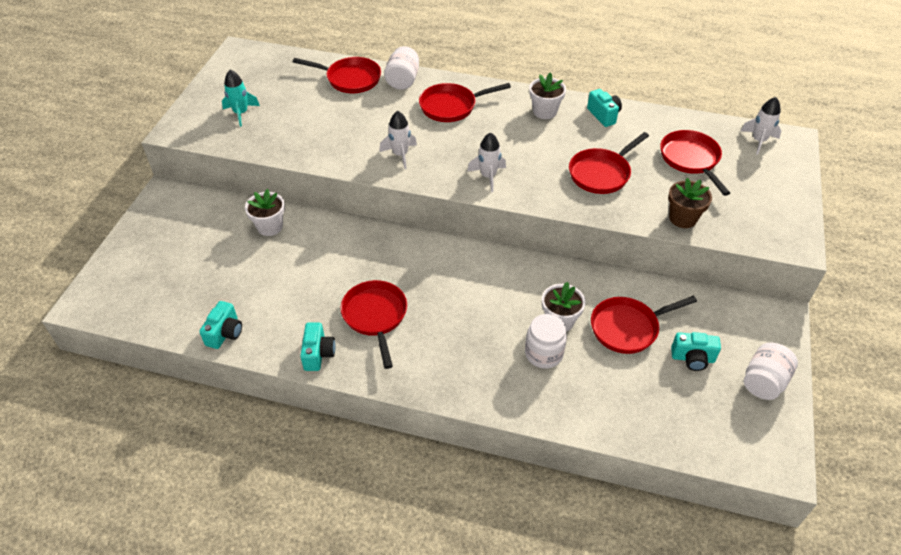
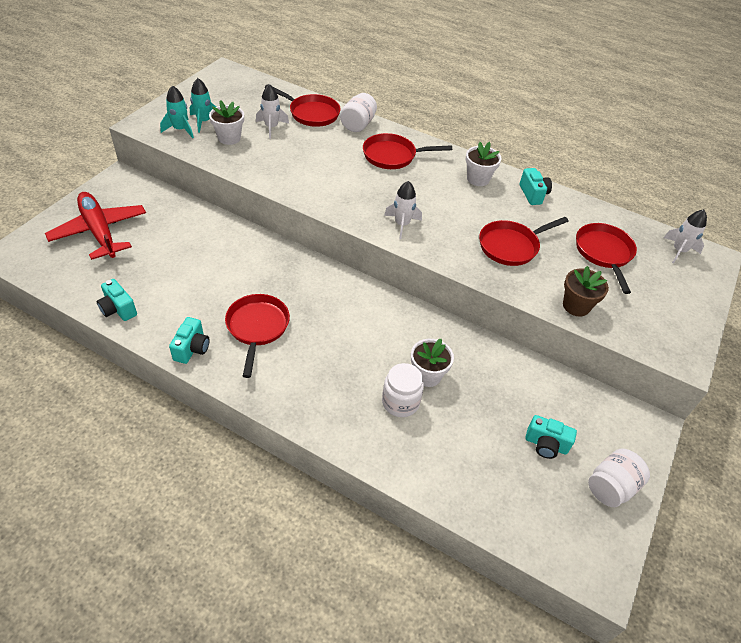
camera: 10 degrees right, 0 degrees up
(168, 257) = (99, 231): none -> red plane
(220, 127) = (180, 130): none -> turquoise rocket
(225, 333) = (118, 309): turquoise camera -> turquoise camera turned 105 degrees clockwise
(270, 227) = (197, 226): white flower pot -> white flower pot (229, 138)
(400, 155) = (329, 187): white rocket -> white rocket (271, 127)
(628, 328) = (491, 398): red pan -> none

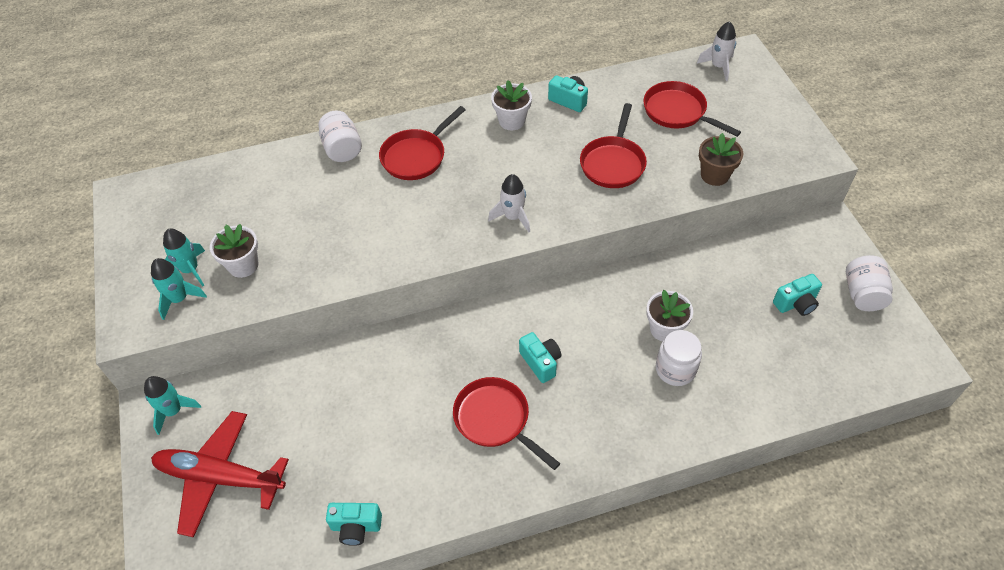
camera: 40 degrees left, 5 degrees up
(124, 187) = (173, 411): none -> turquoise rocket
(192, 348) = (471, 492): turquoise camera -> turquoise camera (540, 362)
(271, 127) = (267, 219): white rocket -> none
(311, 113) = (283, 172): red pan -> none

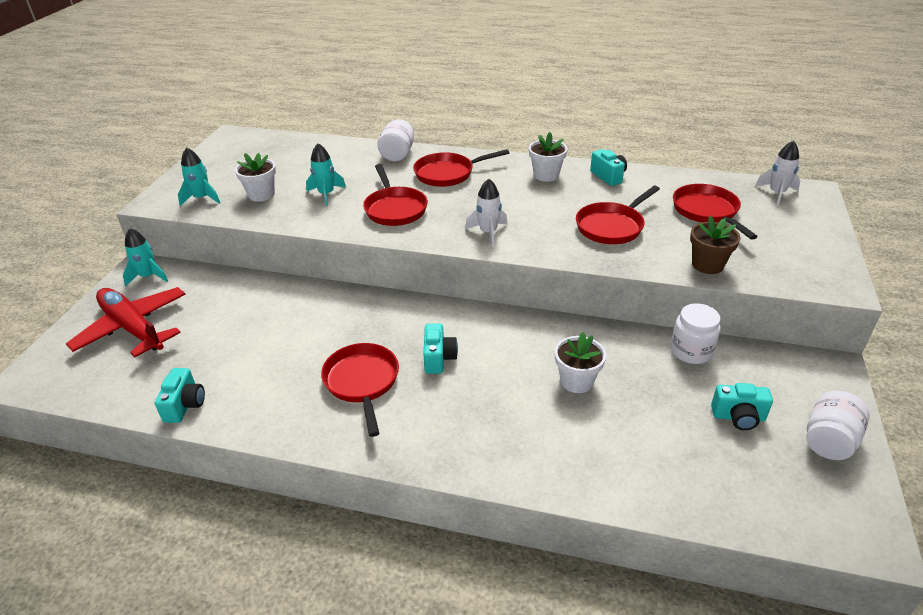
camera: 30 degrees right, 15 degrees down
(190, 270) = (226, 186): turquoise rocket -> turquoise rocket (326, 194)
(356, 527) = (185, 405): turquoise camera -> turquoise camera turned 120 degrees counterclockwise
(401, 225) = (395, 209): none -> red pan
(675, 369) = (560, 417): white jar -> white jar (691, 351)

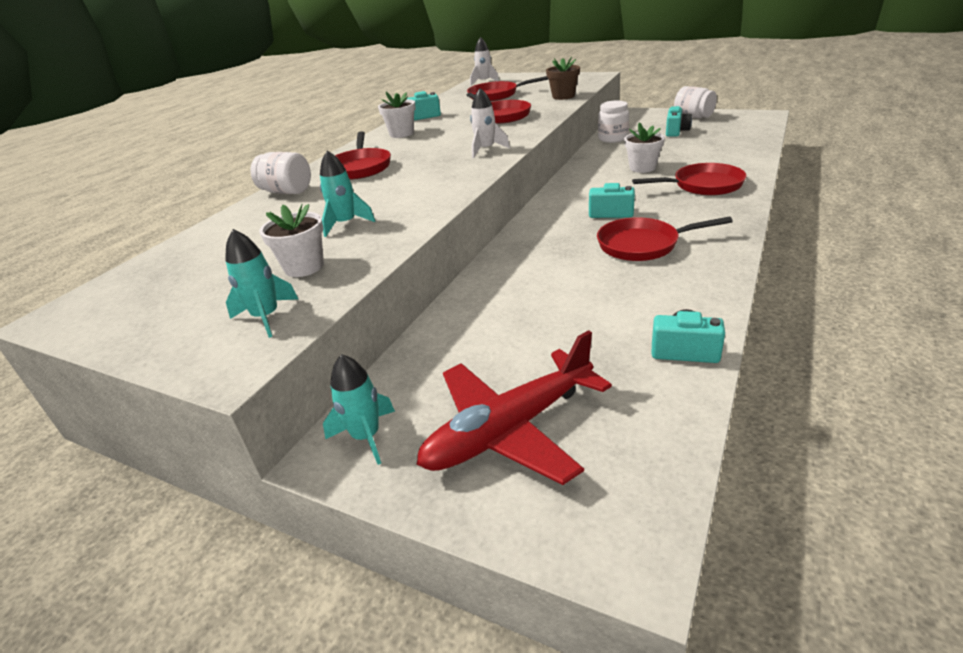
camera: 75 degrees left, 5 degrees down
(395, 209) = (412, 187): red pan -> red pan (703, 185)

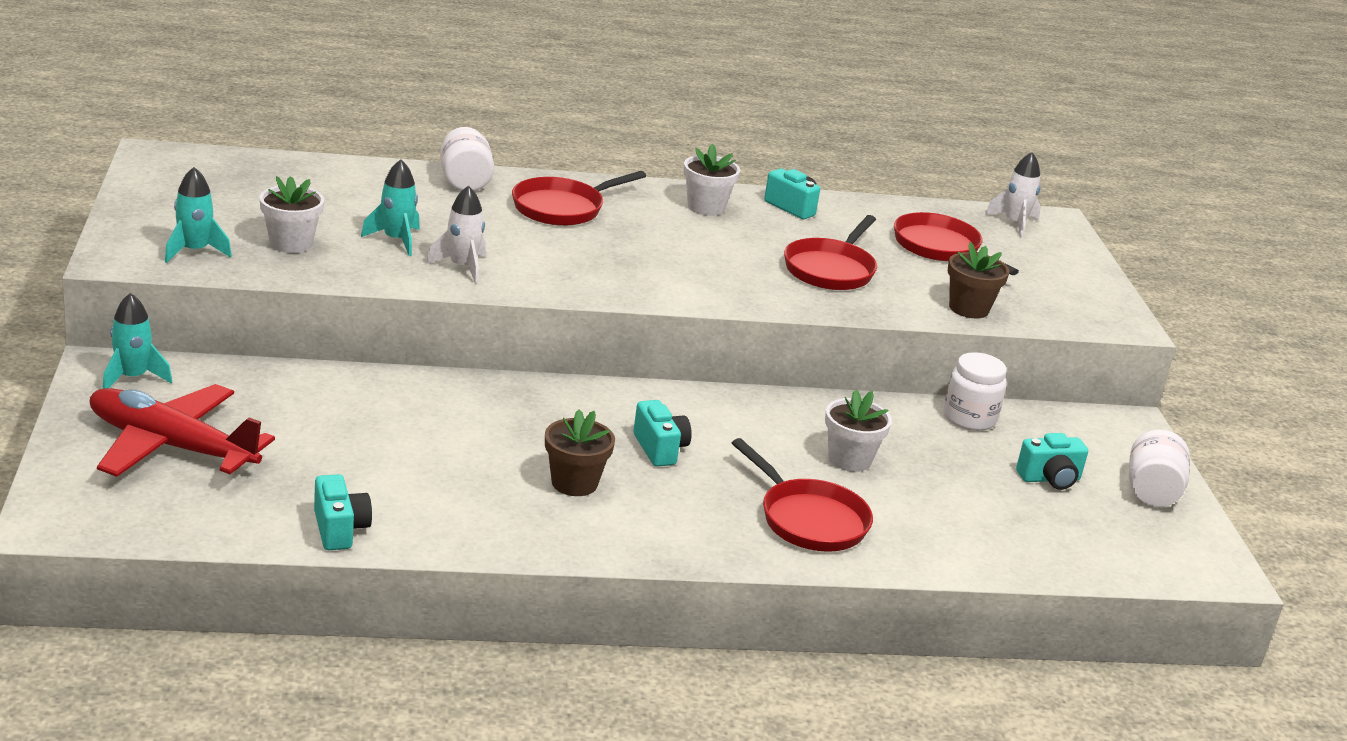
camera: 50 degrees right, 5 degrees down
(486, 150) = (672, 283): white rocket -> white rocket (462, 267)
(642, 245) = (574, 483): red pan -> brown flower pot

